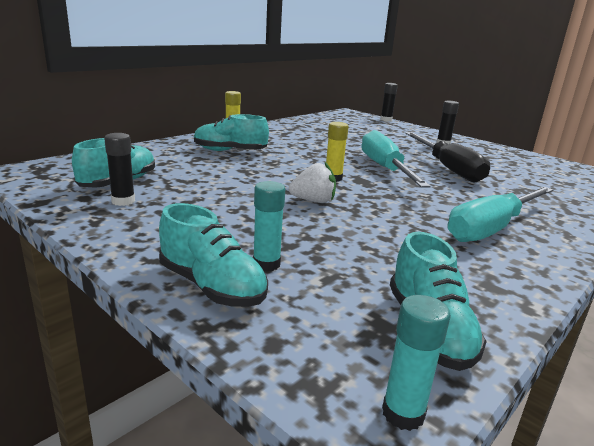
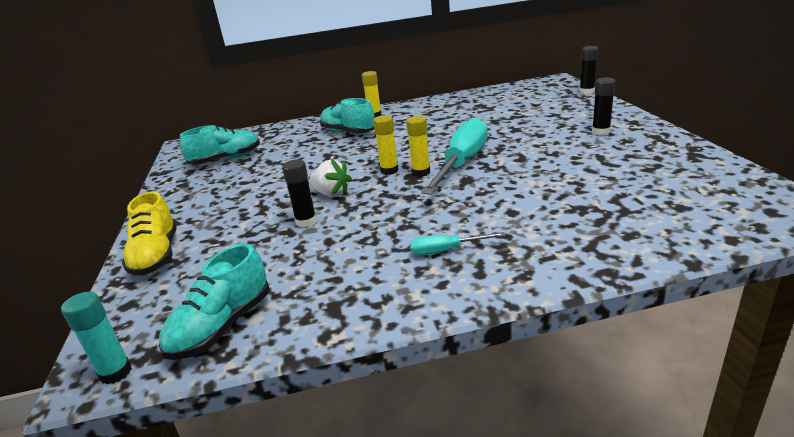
camera: 40 degrees right, 5 degrees up
(123, 201) = (206, 177): black glue stick -> black glue stick (306, 222)
(212, 286) = (156, 256): turquoise shoe -> yellow shoe
(266, 264) = (210, 246): turquoise glue stick -> none
(364, 177) = (421, 172): none -> yellow glue stick
(448, 169) = (538, 169): black screwdriver -> none
(491, 228) = (446, 250): turquoise screwdriver -> turquoise screwdriver, size x0.47

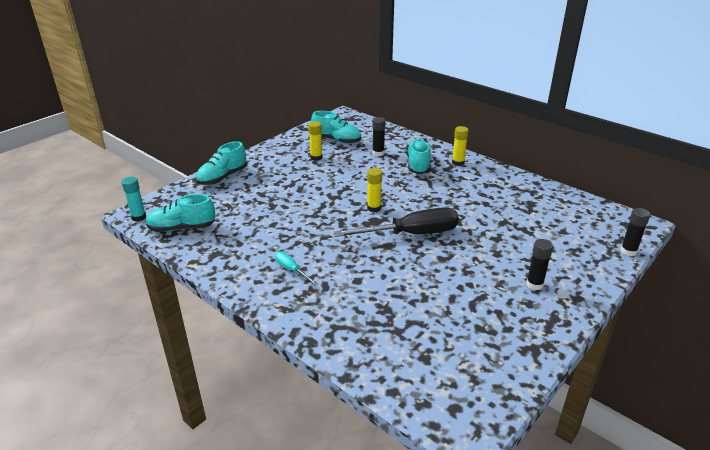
camera: 50 degrees right, 5 degrees up
(156, 256) = (222, 177): yellow shoe -> turquoise shoe
(306, 222) = (287, 206): black glue stick -> black glue stick (378, 153)
(332, 194) = (325, 200): white strawberry -> none
(421, 172) = (382, 222): yellow glue stick -> yellow glue stick (316, 157)
(462, 163) = (411, 234): turquoise screwdriver -> black screwdriver

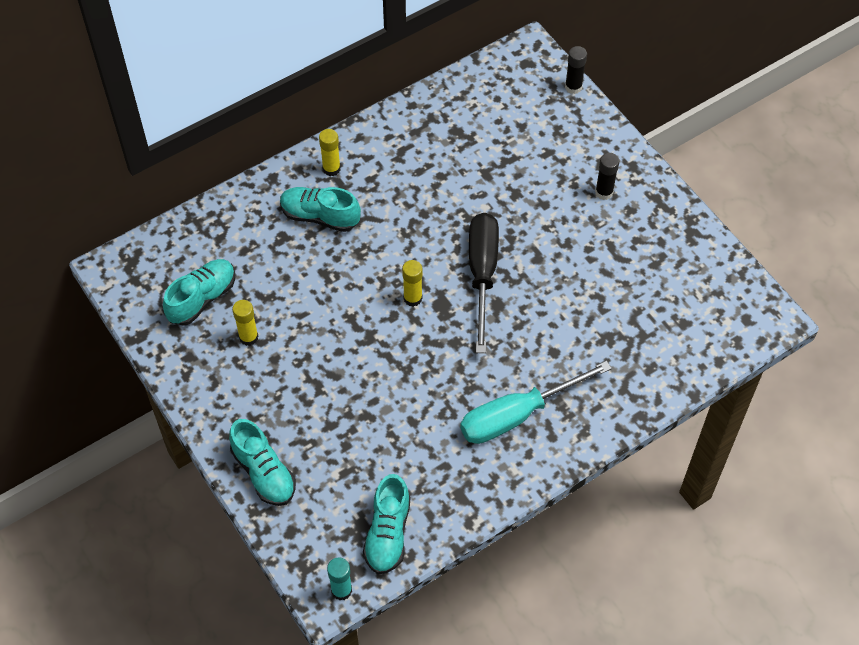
camera: 75 degrees left, 25 degrees up
(291, 270) = (517, 415): turquoise screwdriver -> turquoise screwdriver, size x2.15
(378, 153) = (266, 255): black glue stick -> none

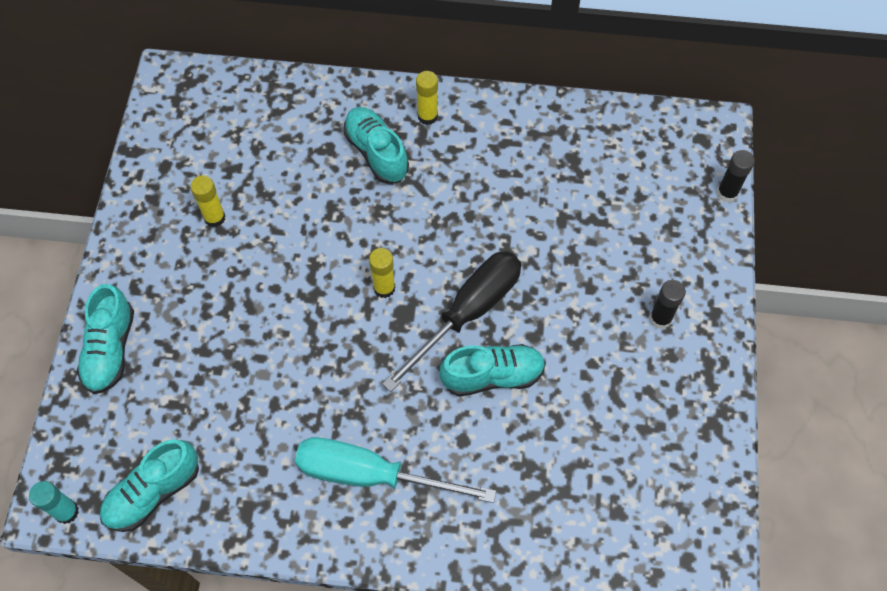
camera: 40 degrees right, 5 degrees up
(202, 298) = (211, 155): turquoise shoe -> turquoise shoe (492, 376)

